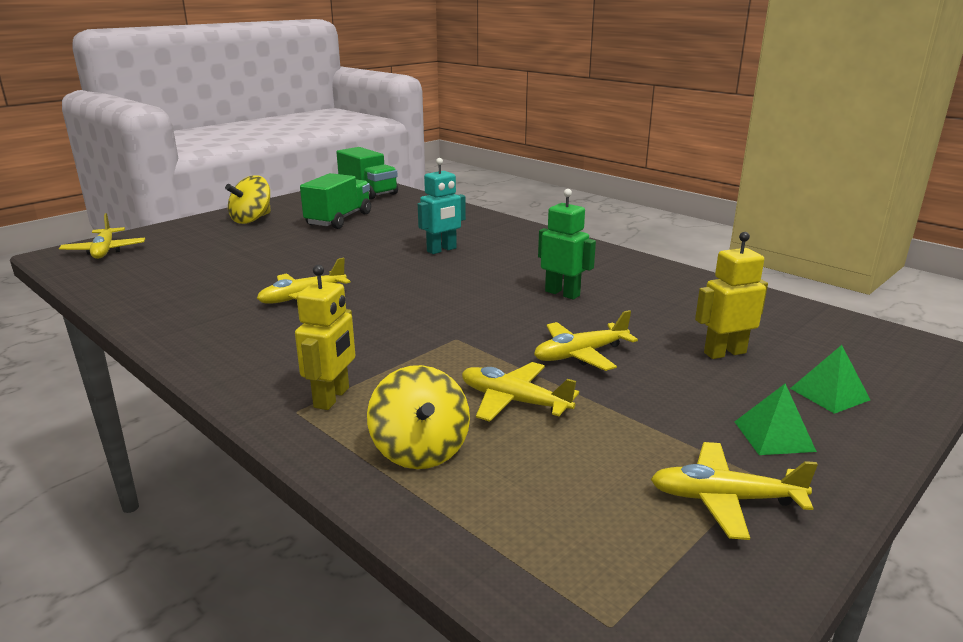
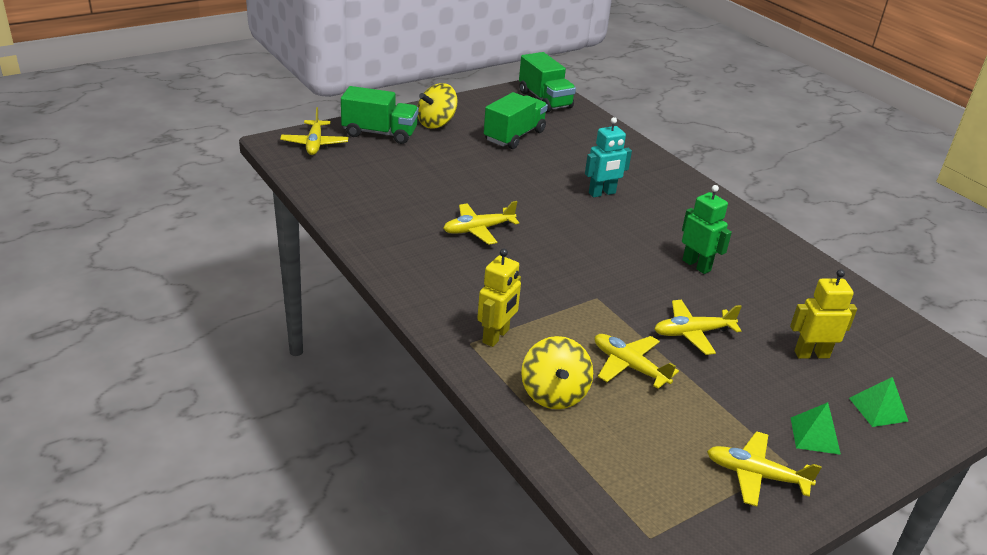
camera: 10 degrees right, 10 degrees up
(185, 234) = (379, 133): none -> green truck

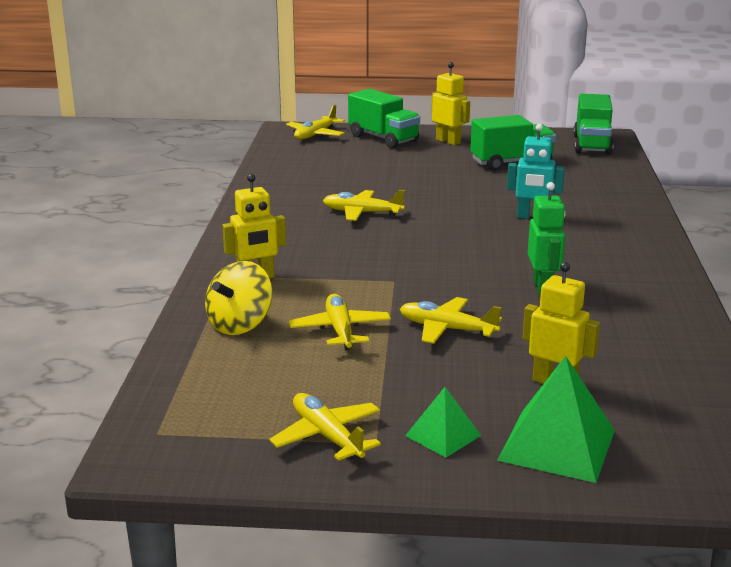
camera: 40 degrees right, 10 degrees down
(436, 123) = (448, 141): yellow spinning top -> yellow robot
(878, 409) = (557, 445): green pyramid -> green pyramid, size x1.77

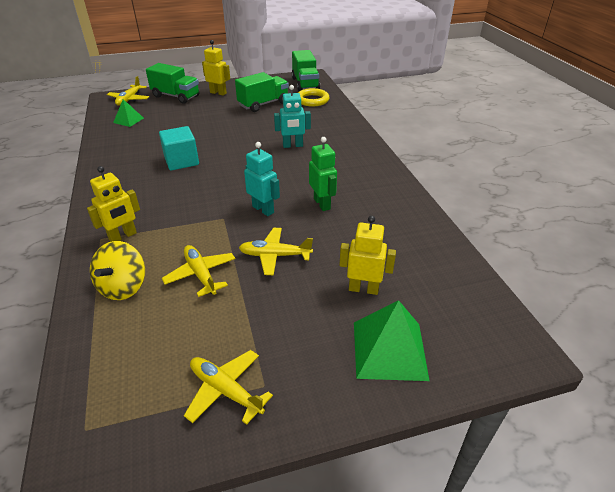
camera: 20 degrees left, 15 degrees up
(362, 213) = (181, 161): yellow plane -> turquoise cube
(442, 435) = (309, 363): green pyramid -> green pyramid (128, 120)
(453, 280) = (263, 209): none -> turquoise robot
(592, 167) = (312, 100): none -> yellow ring

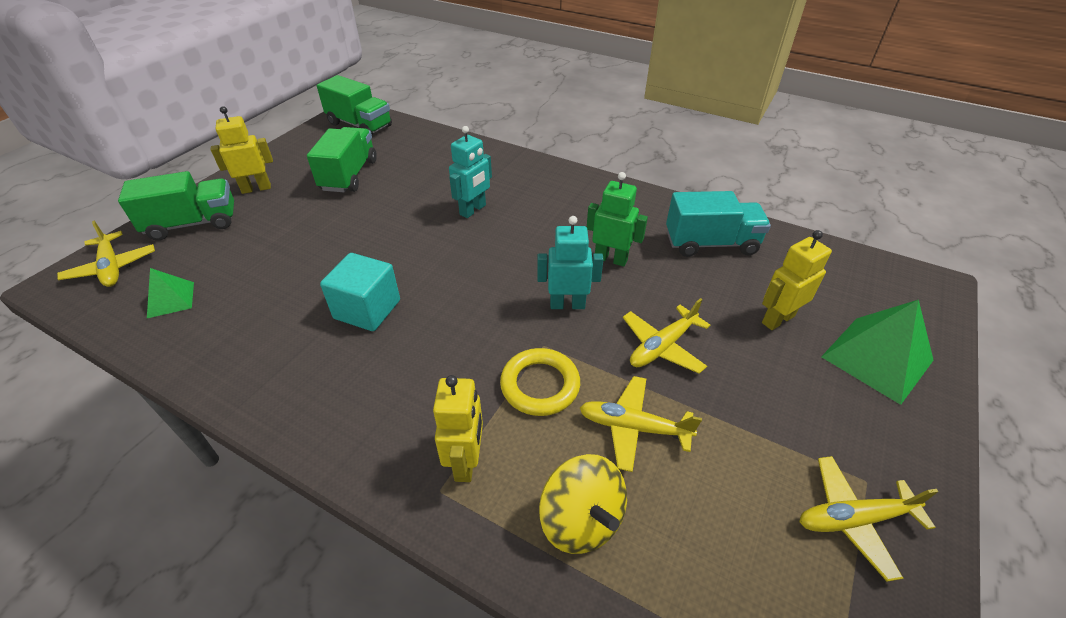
camera: 45 degrees left, 5 degrees up
(312, 100) = (403, 143): yellow ring -> yellow ring (540, 385)
(396, 230) = (710, 243): none -> turquoise truck

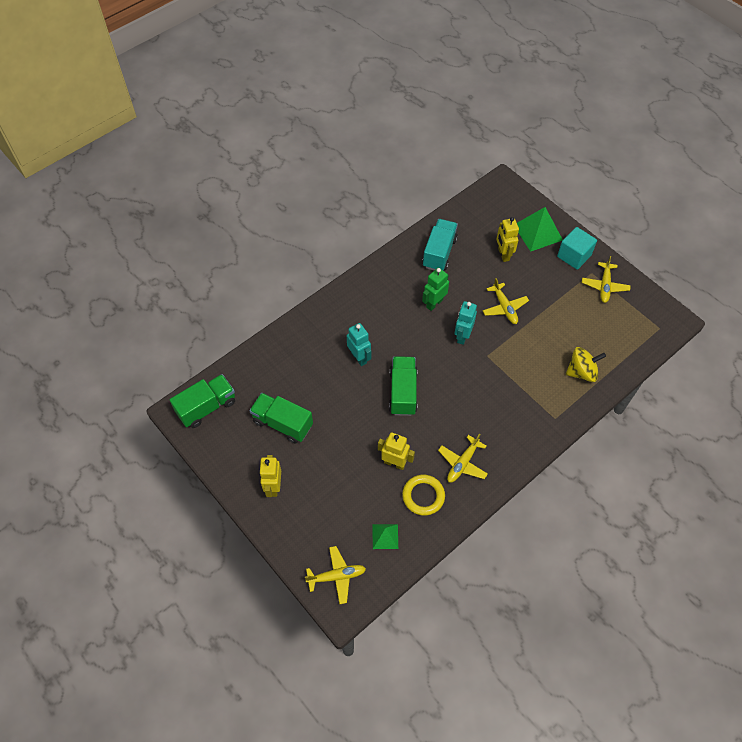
camera: 70 degrees left, 15 degrees up
(193, 224) = (304, 528): green truck -> green truck (403, 392)
(367, 309) = (432, 431): turquoise cube -> turquoise cube (574, 256)
(466, 462) = (544, 405): yellow robot -> yellow robot (394, 463)
(540, 385) = (511, 365): yellow ring -> yellow ring (423, 496)
(633, 427) = (545, 338): yellow plane -> yellow plane (462, 463)

